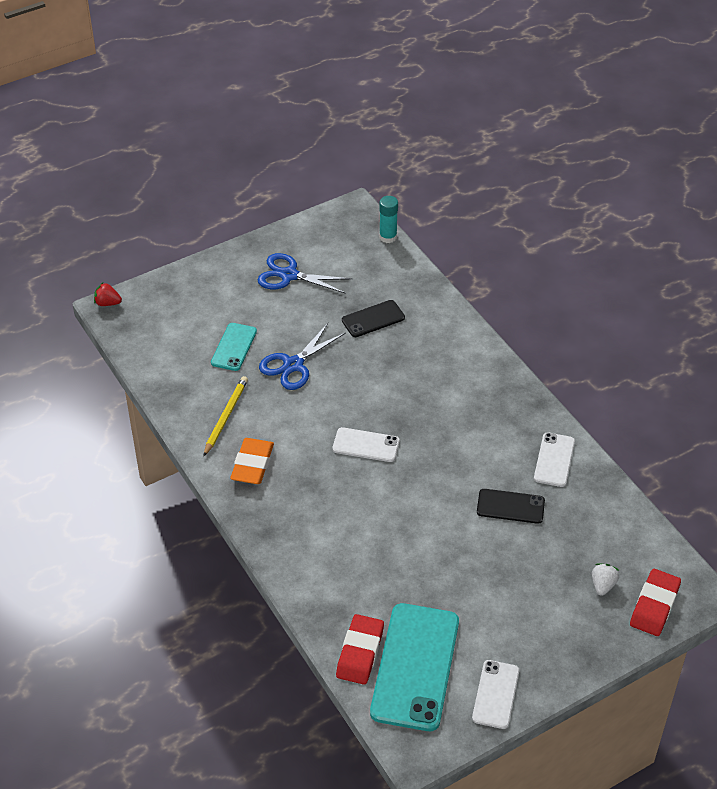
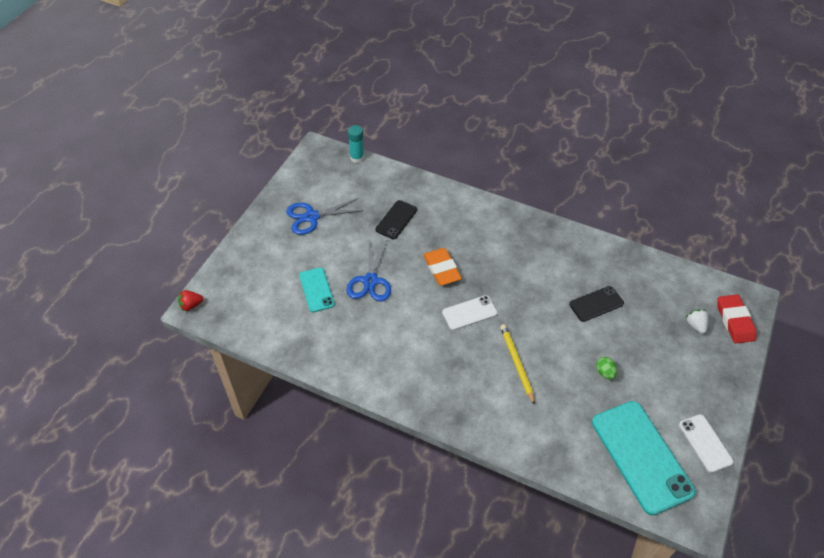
camera: 35 degrees left, 5 degrees up
(225, 417) = (355, 346): yellow pencil -> yellow pencil (516, 363)
(252, 464) = (405, 371): orange eraser -> orange eraser (441, 269)
(360, 652) = (598, 469): red eraser -> none
(453, 574) = (604, 373): none -> green egg
(554, 460) = (593, 257): white phone -> none

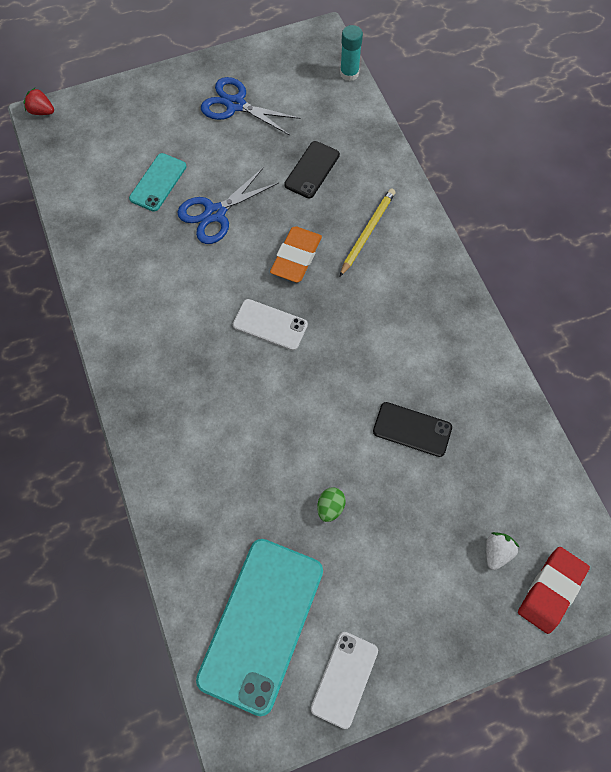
camera: 45 degrees right, 15 degrees up
(396, 220) = (312, 170): black phone -> black phone turned 45 degrees counterclockwise
(516, 363) = (254, 416): yellow pencil -> yellow pencil (367, 232)

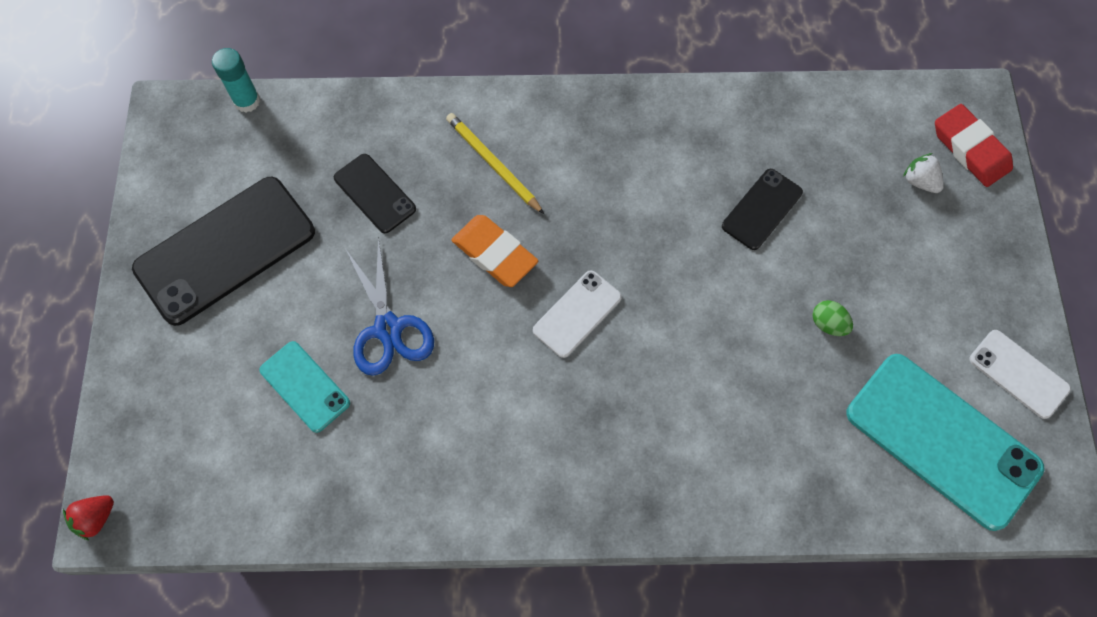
camera: 70 degrees left, 0 degrees up
(235, 105) = (225, 250): blue scissors -> black phone

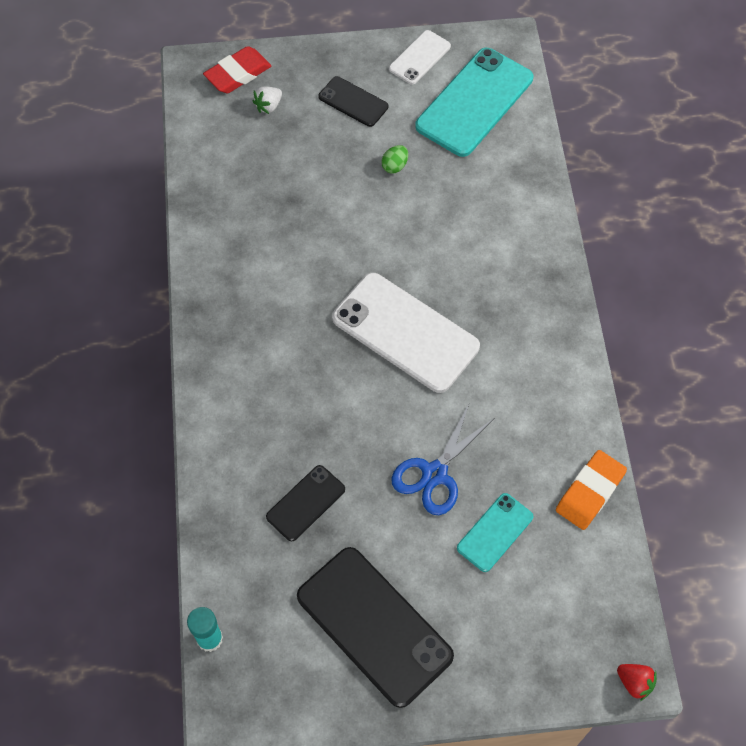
camera: 95 degrees left, 5 degrees down
(388, 328) = (434, 473): blue scissors -> blue scissors turned 150 degrees clockwise
(493, 164) = (270, 408): yellow pencil -> none
(494, 253) = (357, 398): orange eraser -> orange eraser (590, 492)
(577, 314) = (405, 332): white phone -> white phone, size x1.91
(762, 209) = (300, 208): black phone -> black phone (353, 102)

